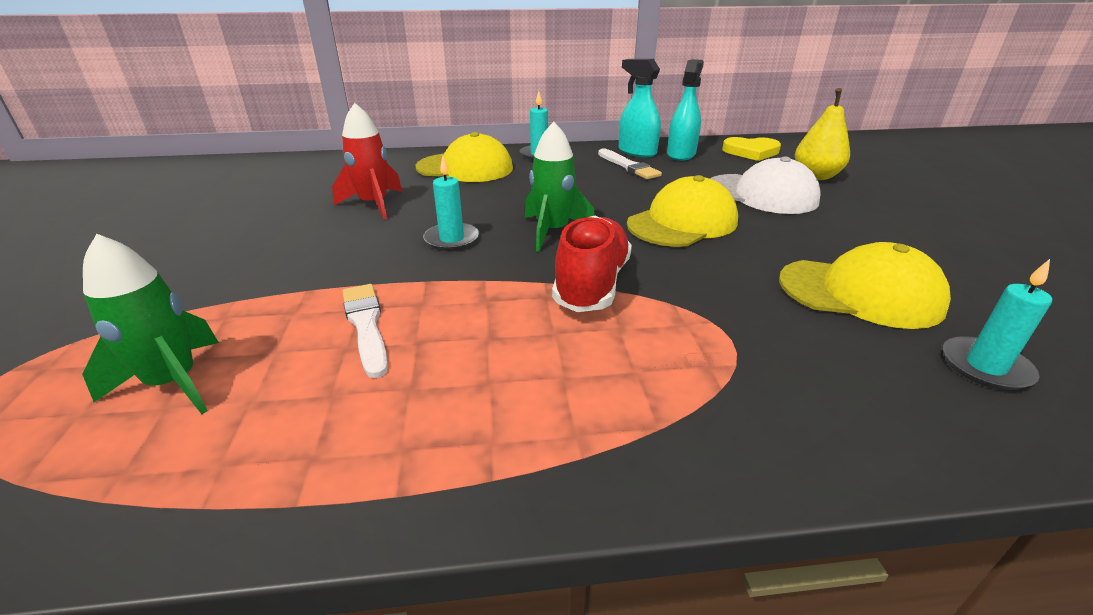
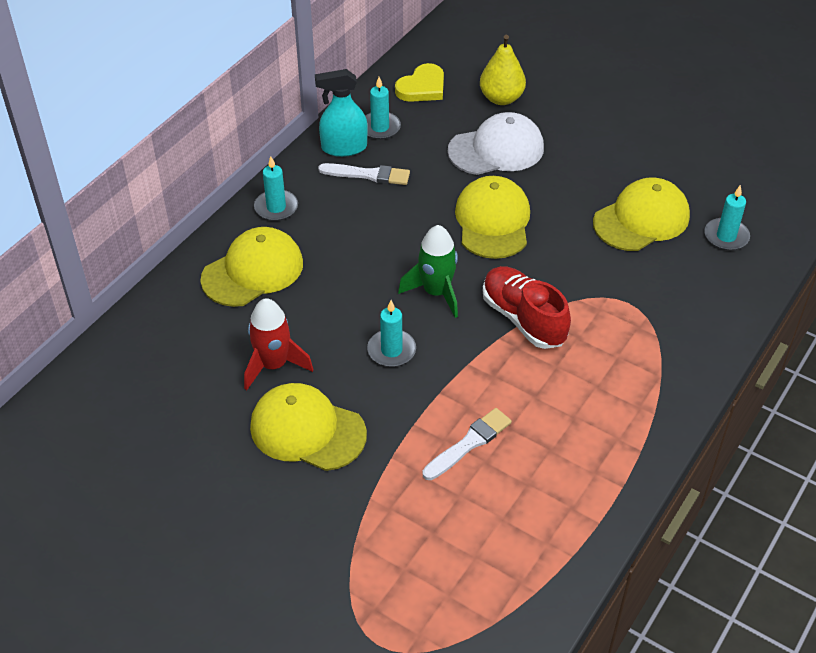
camera: 50 degrees left, 15 degrees up
(173, 383) = (452, 548): green rocket -> none
(308, 241) = (307, 430): none -> yellow cap
(366, 325) = (469, 443): white brush -> white brush turned 120 degrees clockwise
(681, 154) = (380, 127): turquoise spray bottle -> turquoise candle

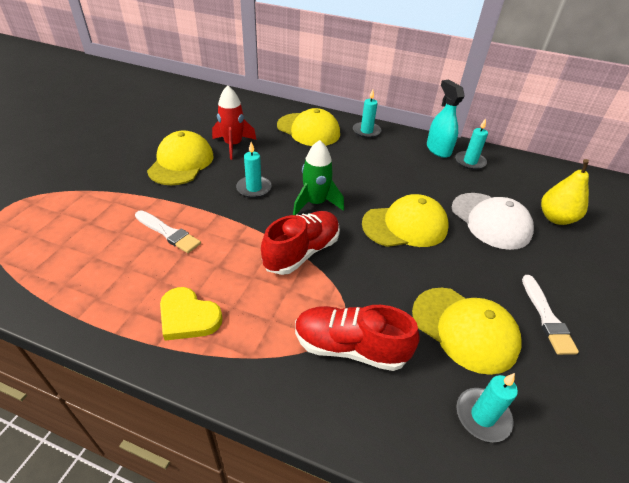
camera: 75 degrees right, 5 degrees down
(368, 175) = (418, 162): white brush -> white brush (546, 317)
(422, 87) = (530, 176): yellow heart -> yellow heart (188, 317)
(655, 303) = (350, 347): none -> red shoe

